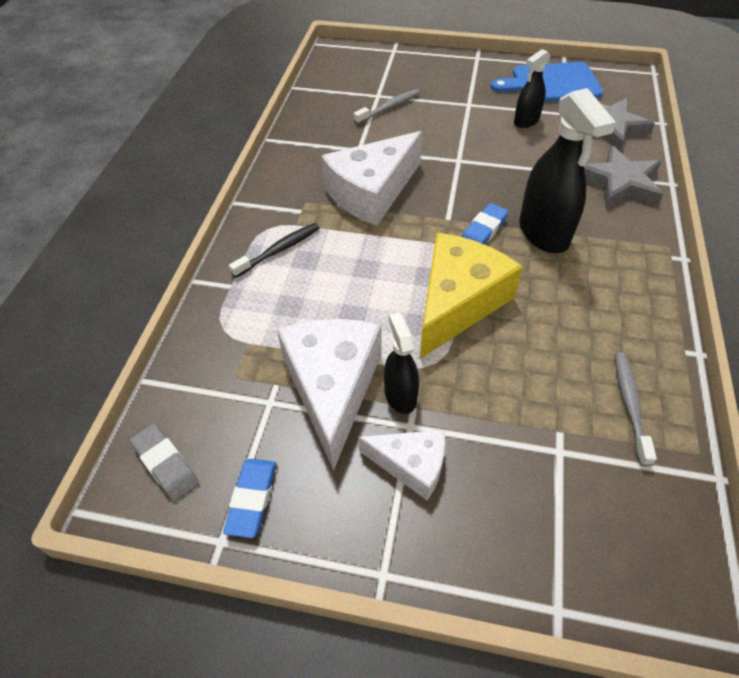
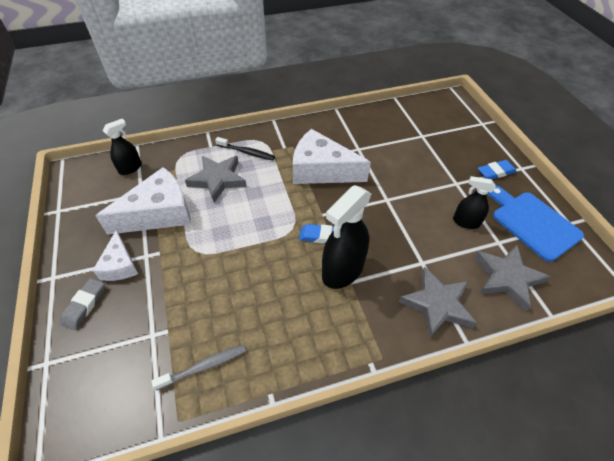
camera: 60 degrees right, 0 degrees up
(166, 464) = (93, 174): grey eraser -> grey eraser (84, 305)
(252, 499) = (82, 211): blue eraser -> blue eraser (495, 172)
(311, 298) = (218, 180): none -> grey star
(389, 107) = (413, 146): grey toothbrush -> none
(400, 395) = (165, 243): black spray bottle -> black spray bottle (130, 168)
(457, 302) = (249, 245): yellow cheese -> none

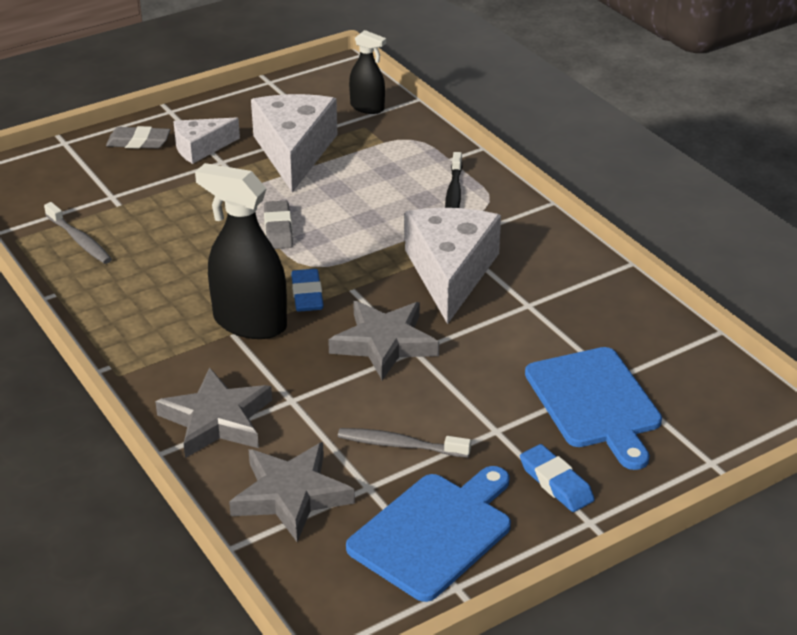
camera: 75 degrees right, 15 degrees down
(159, 213) = (294, 151): white cheese -> white cheese turned 135 degrees counterclockwise
(218, 180) = (380, 182): grey star -> grey star (384, 343)
(246, 238) = (278, 229): none -> grey eraser
(439, 146) = (595, 402): none -> blue cutting board
(466, 222) = (400, 445): black spray bottle -> grey toothbrush

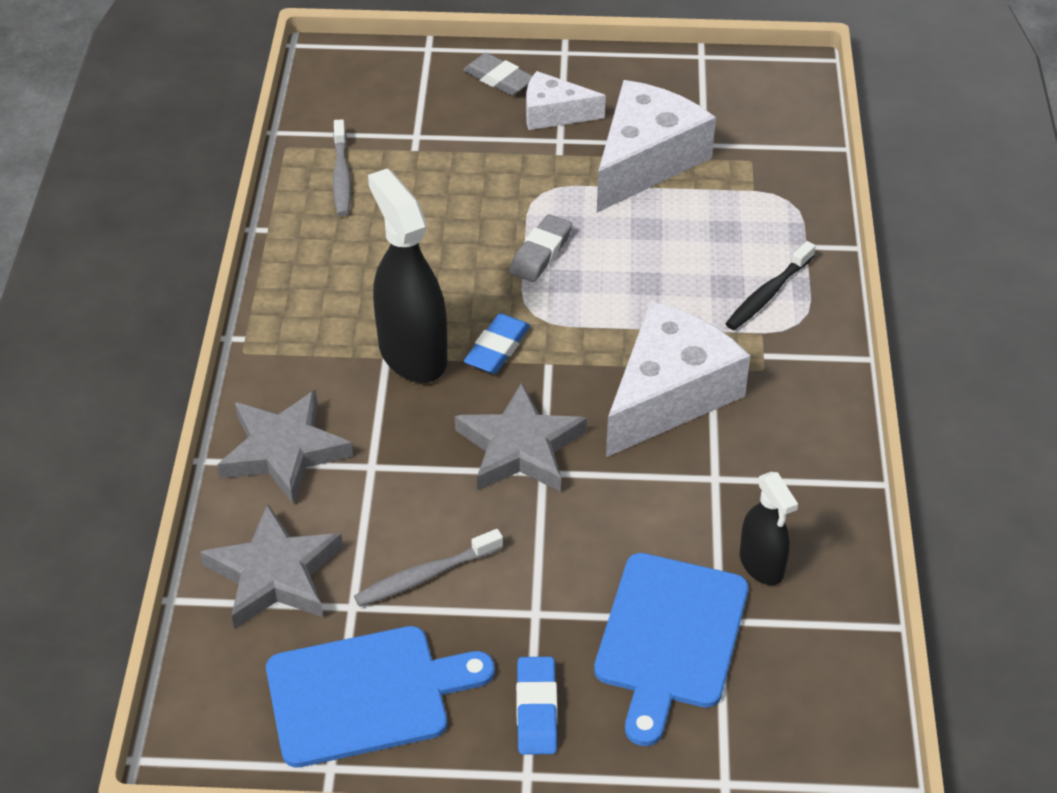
camera: 35 degrees right, 10 degrees up
(367, 107) = (777, 136): black spray bottle -> black spray bottle (761, 564)
(400, 445) = (425, 576): grey toothbrush -> grey toothbrush turned 75 degrees counterclockwise

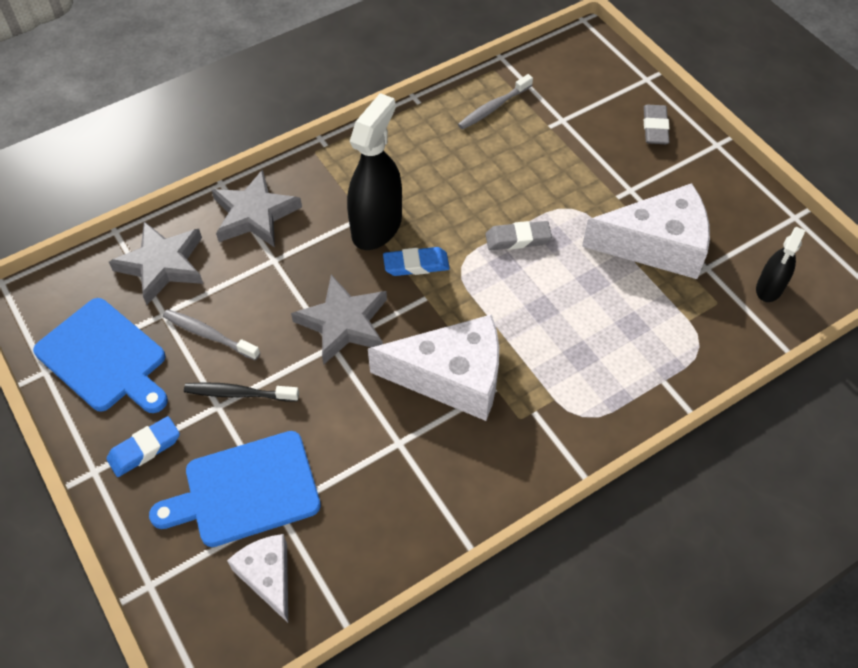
camera: 55 degrees right, 10 degrees up
(554, 113) = (652, 172): white cheese -> white cheese (268, 576)
(761, 564) = (343, 511): black spray bottle -> black spray bottle (769, 288)
(767, 294) = (594, 383): black toothbrush -> black toothbrush (238, 393)

